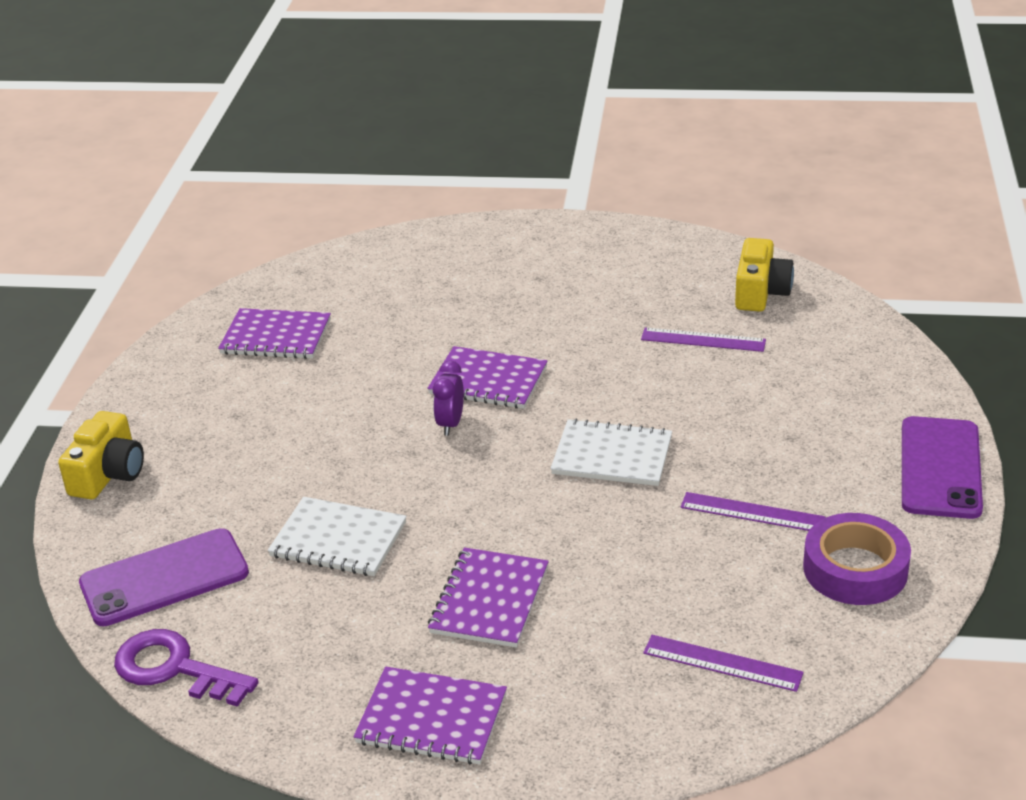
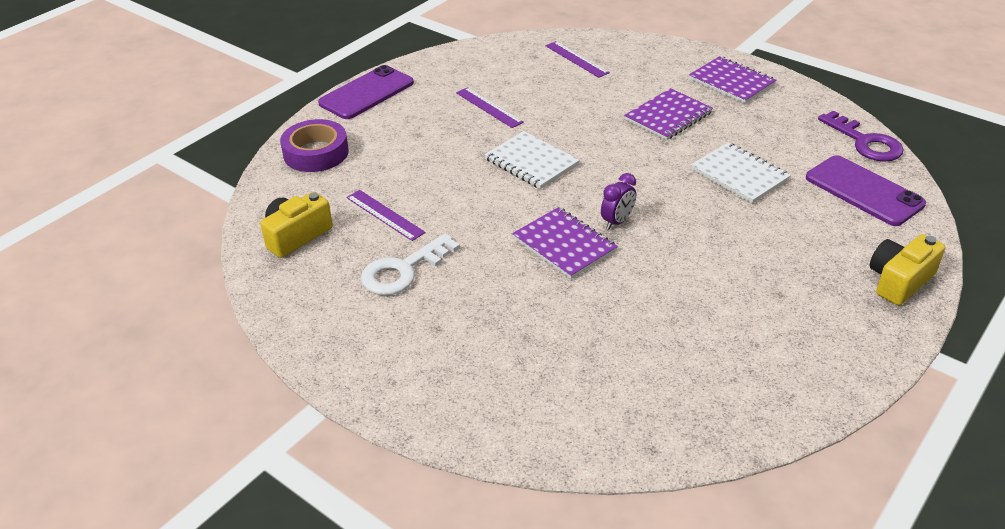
camera: 150 degrees left, 5 degrees up
(164, 578) = (864, 191): purple phone -> purple phone turned 45 degrees clockwise
(276, 337) = (714, 365): purple notebook -> none
(621, 304) = (403, 270): none -> white key
(855, 569) = (472, 70): purple tape -> purple tape (316, 153)

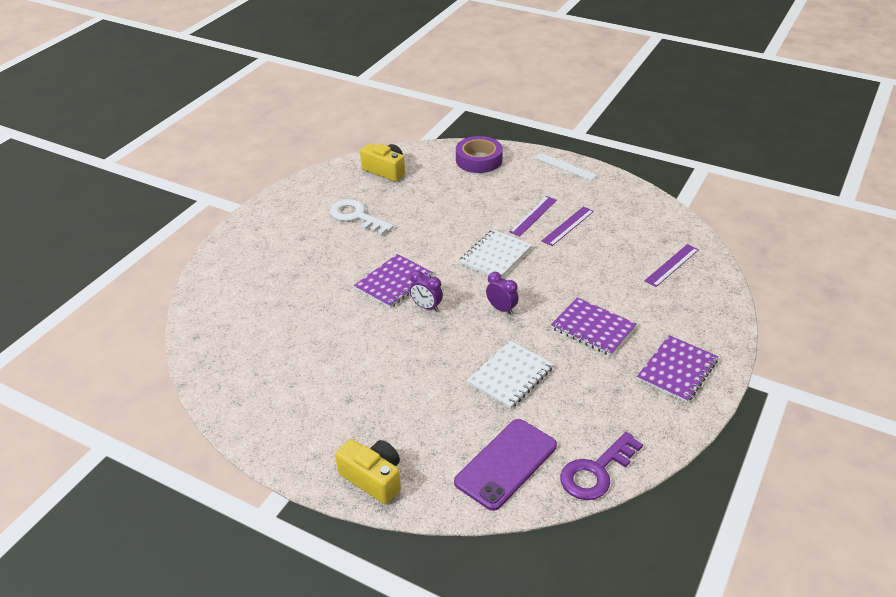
camera: 80 degrees right, 0 degrees up
(366, 93) = (565, 166): purple phone -> white ruler
(384, 215) = (414, 200): purple ruler -> purple ruler (533, 216)
(629, 168) = (501, 309): none -> purple clock

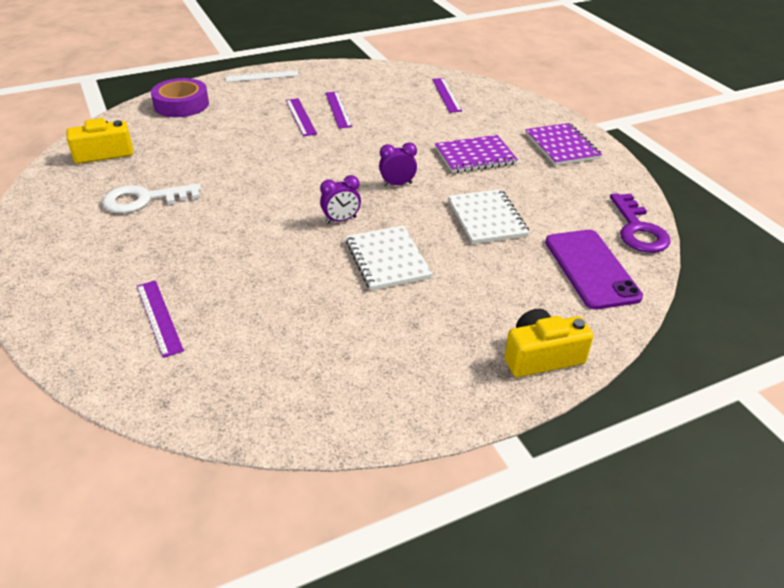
camera: 55 degrees left, 0 degrees up
(258, 292) = (159, 317): none -> purple ruler
(394, 282) = (280, 222): purple notebook -> none
(495, 256) = (325, 156): white notebook -> white notebook (387, 259)

